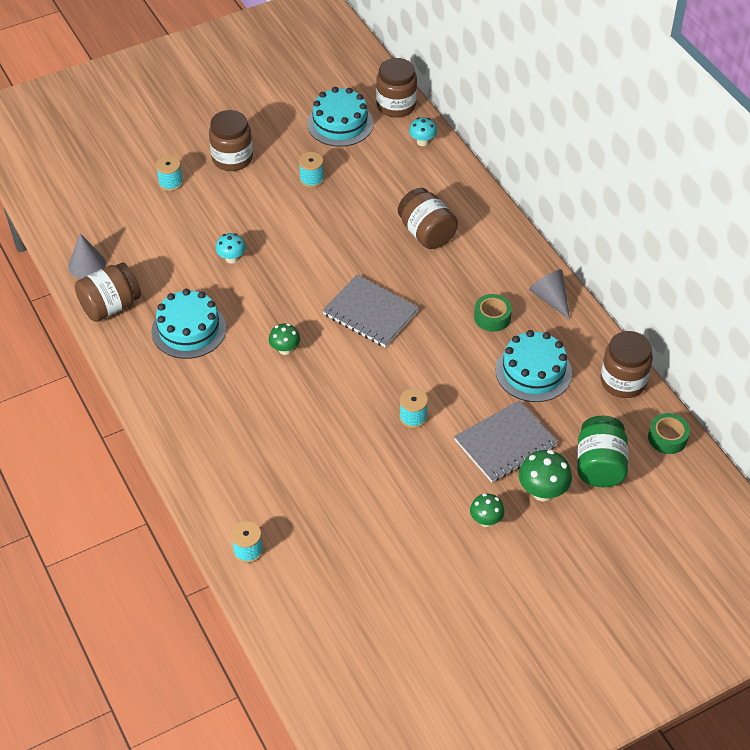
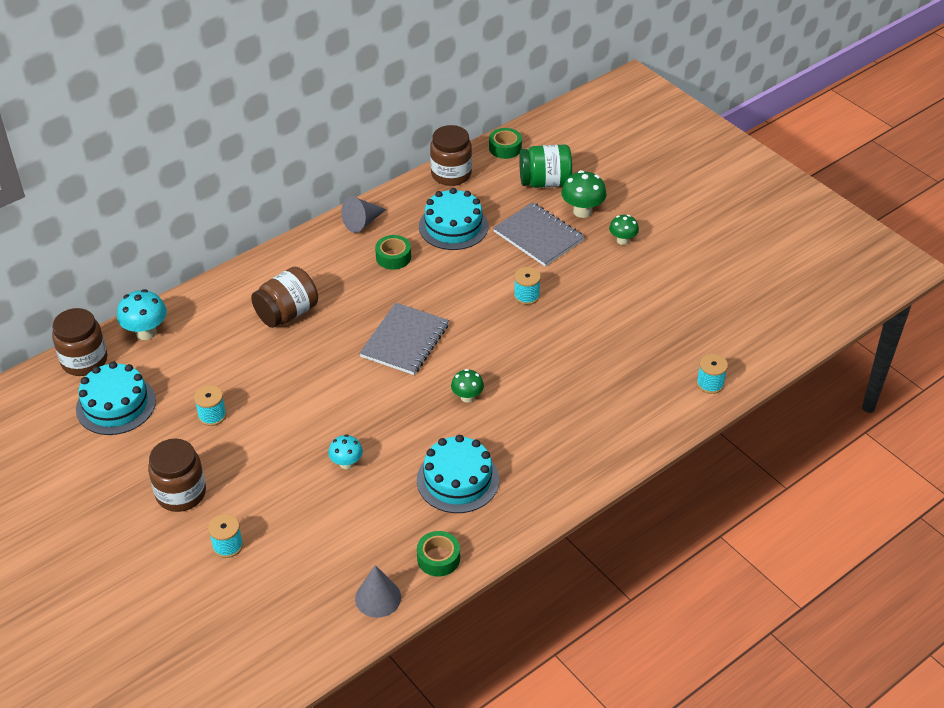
camera: 100 degrees left, 5 degrees down
(110, 306) = (438, 558): brown jar -> green tape
(422, 142) = (146, 332): turquoise mushroom -> turquoise mushroom, size x1.55

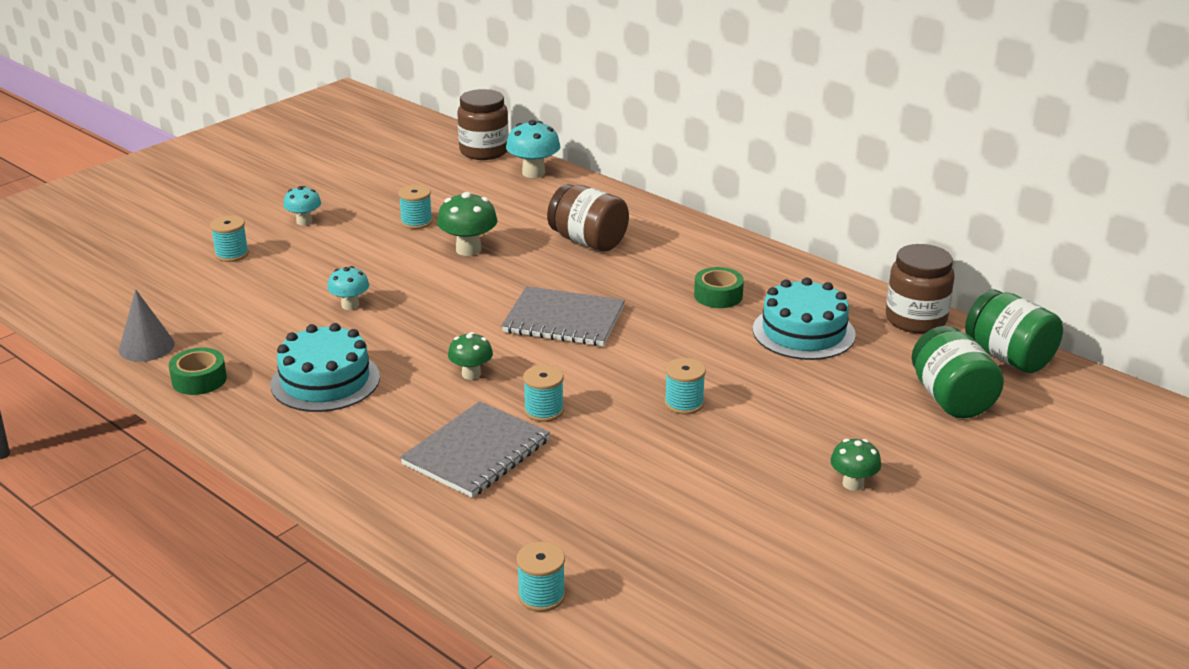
camera: 80 degrees right, 15 degrees down
(116, 405) = (425, 174): turquoise cake -> none
(181, 493) = (304, 221): brown jar -> turquoise mushroom
(362, 222) = (775, 268): grey cone -> none
(505, 148) = (1008, 357): green tape -> green jar
(521, 363) = (544, 411): none -> turquoise spool
(538, 236) = (820, 403): grey notebook -> grey notebook (476, 452)
(582, 211) = (902, 439): green mushroom -> green mushroom (468, 249)

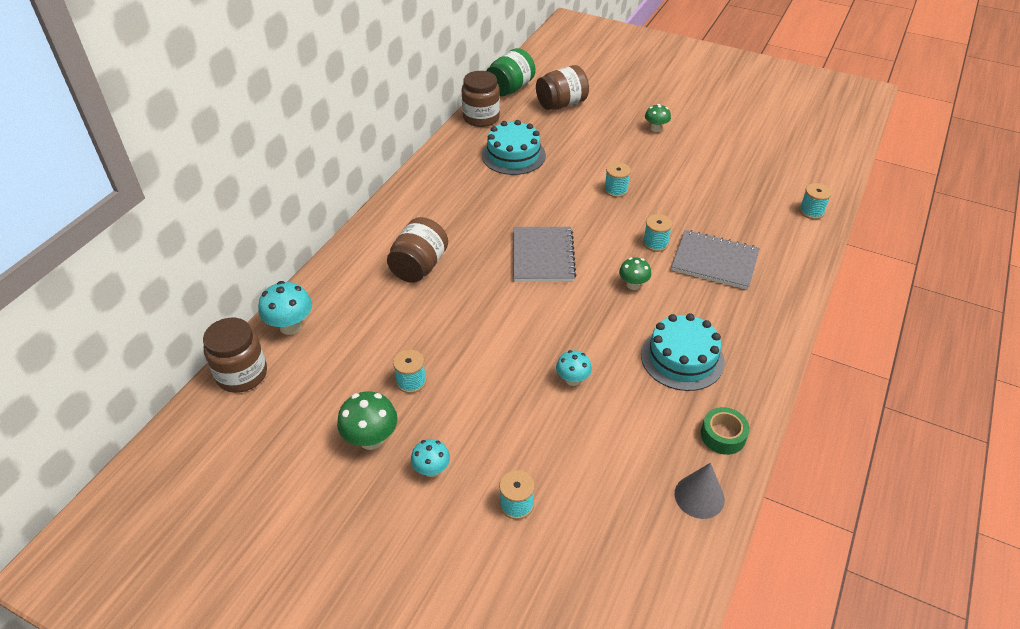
camera: 105 degrees left, 15 degrees up
(468, 249) = (454, 332): green mushroom -> green mushroom (371, 439)
(718, 295) = (481, 193): green tape -> none
(951, 399) = (561, 104): green jar -> brown jar

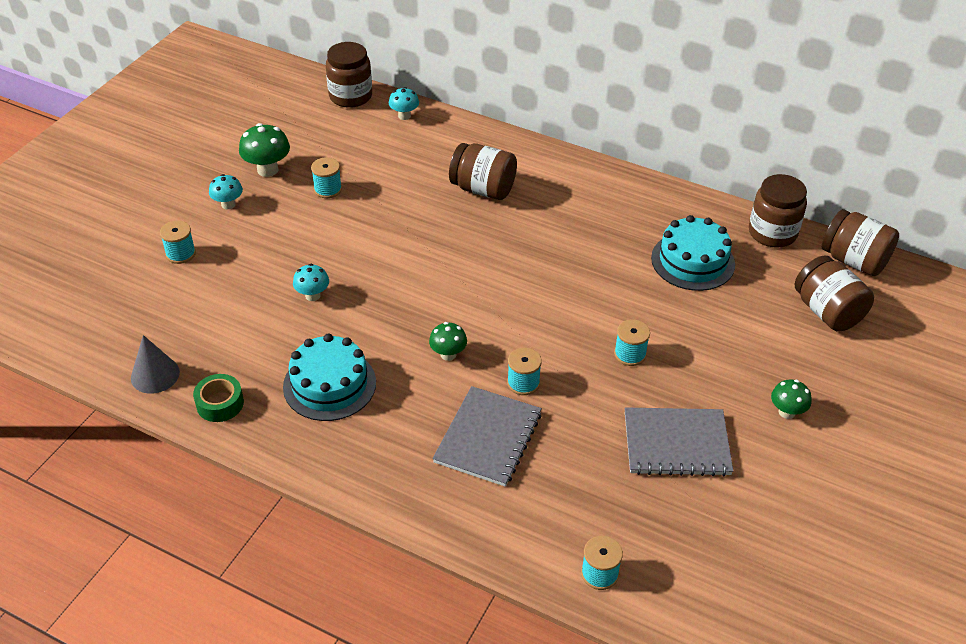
camera: 90 degrees right, 0 degrees up
(290, 326) = (404, 116): turquoise mushroom -> turquoise mushroom, size x0.64
(510, 88) = (854, 260): green jar -> brown jar
(543, 256) = (499, 281): grey notebook -> grey notebook (676, 444)

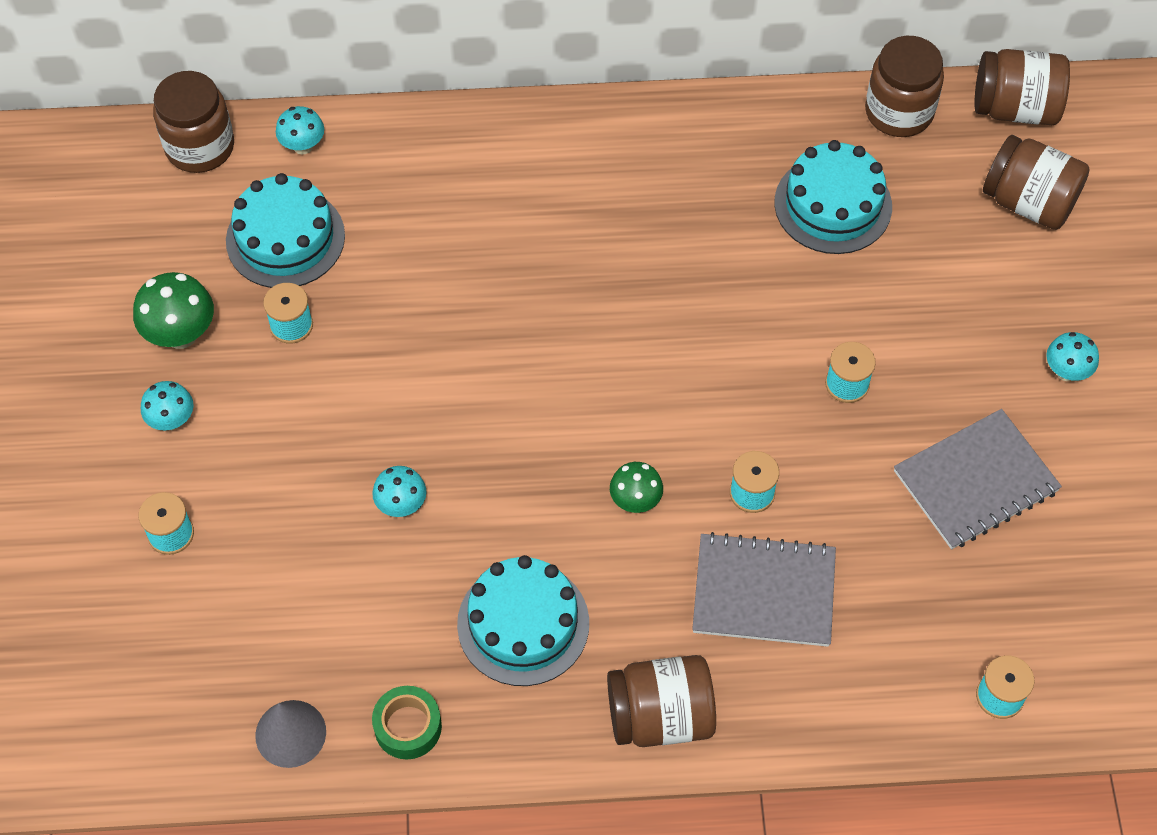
camera: 30 degrees left, 15 degrees up
(359, 151) = (285, 238): none -> turquoise cake
(483, 189) = (499, 220): brown jar -> brown jar (660, 716)
(488, 438) = (764, 592): grey notebook -> grey notebook turned 75 degrees counterclockwise
(786, 412) = (1066, 371): green mushroom -> turquoise mushroom

